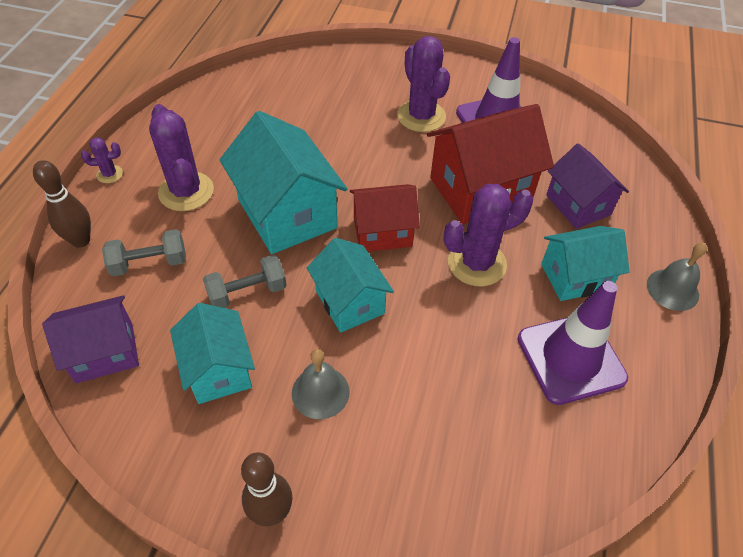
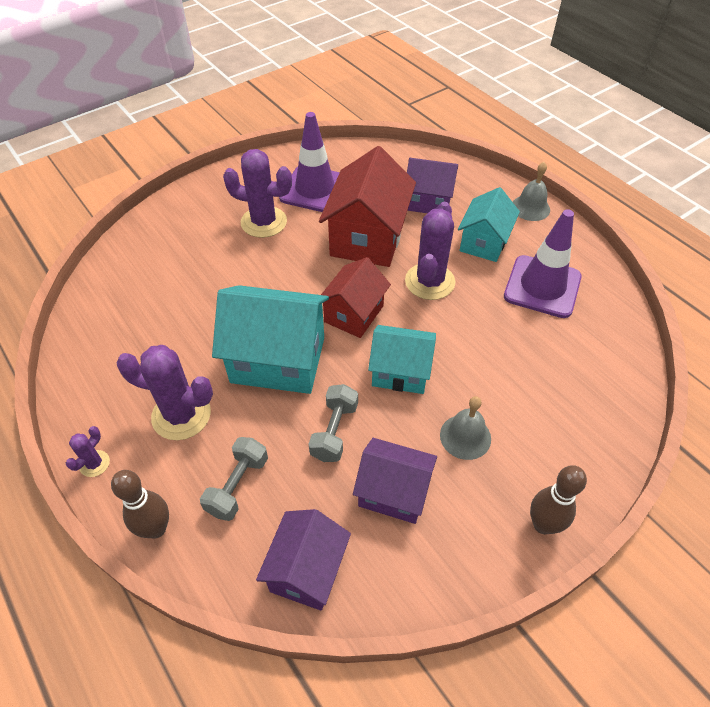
camera: 50 degrees left, 0 degrees up
(218, 369) = (393, 492): turquoise house -> purple house

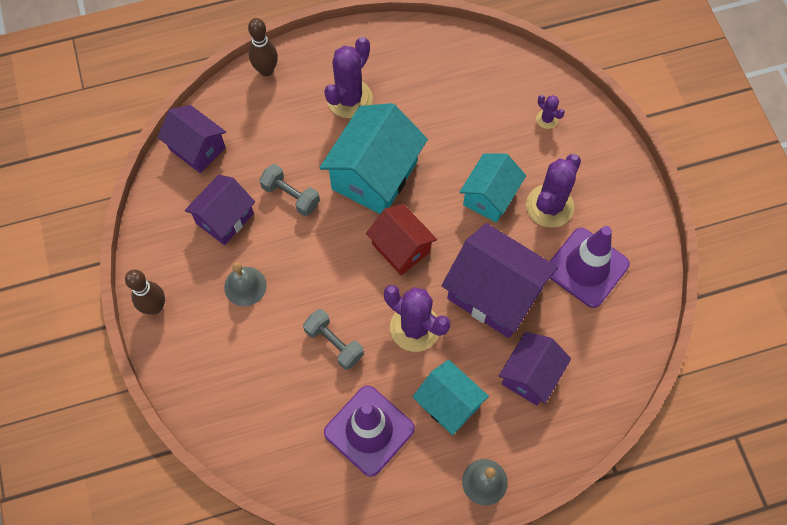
camera: 110 degrees right, 15 degrees up
(94, 463) = (331, 41): purple cactus -> purple cactus (547, 119)
(238, 485) = (275, 123): grey dumbbell -> grey dumbbell (334, 343)
(367, 238) = (494, 293): red house -> purple house
(400, 372) = (324, 262): turquoise house -> turquoise house (490, 196)

